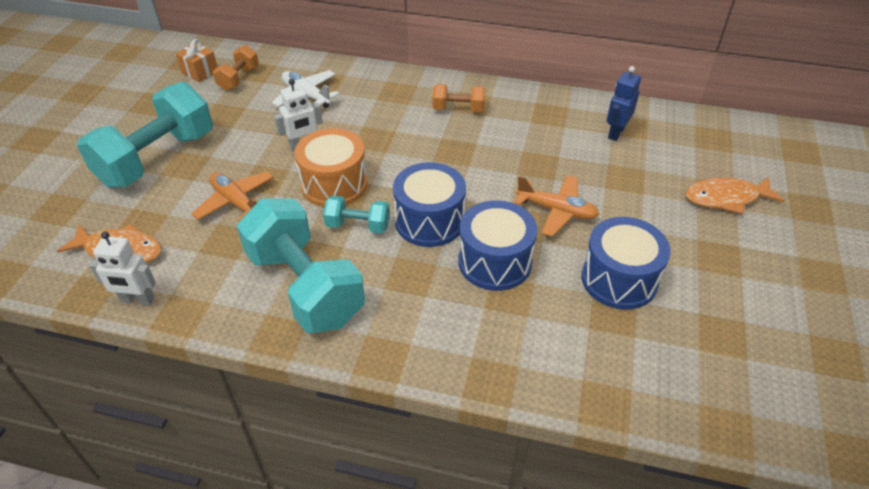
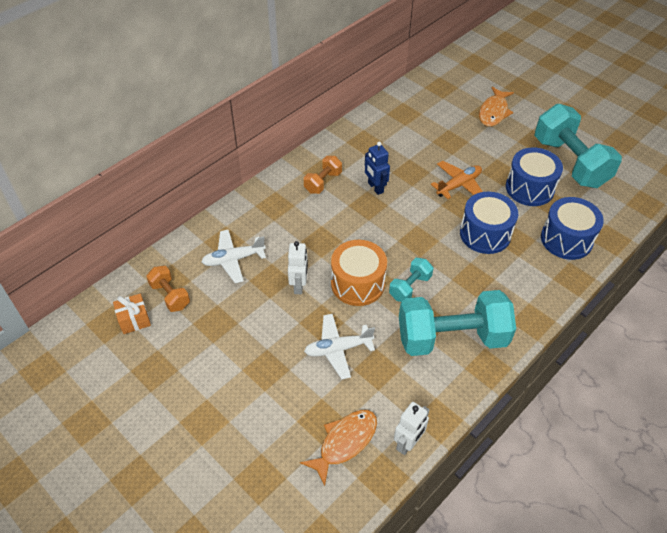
camera: 60 degrees left, 5 degrees up
(157, 158) = (243, 387): turquoise dumbbell -> turquoise dumbbell (570, 162)
(236, 202) = (338, 349): orange plane -> white plane
(429, 221) = (429, 248): blue drum -> blue drum (566, 239)
(615, 133) = (406, 123): blue robot -> blue robot (375, 188)

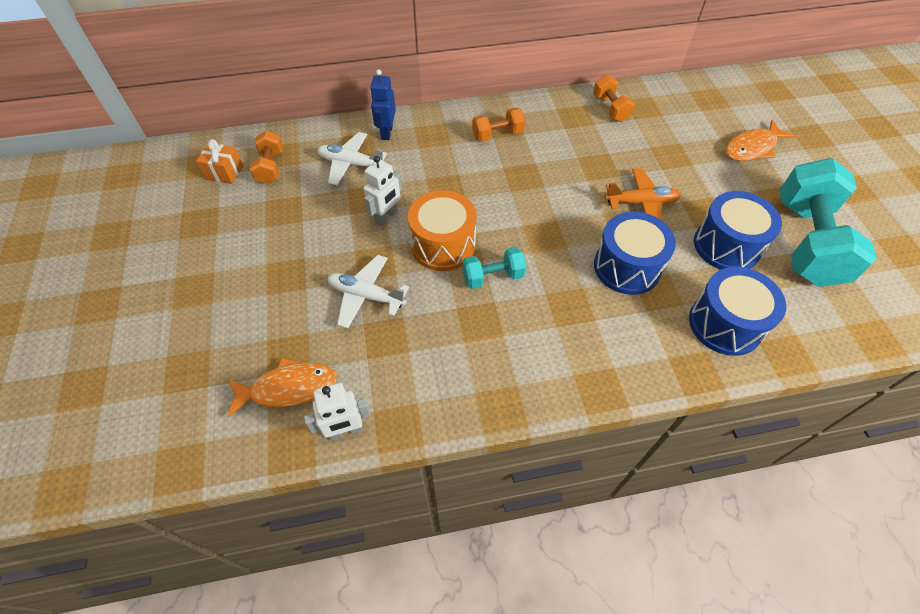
camera: 35 degrees right, 5 degrees up
(375, 188) = (546, 164): blue robot -> blue robot (386, 132)
(383, 124) = (610, 108): none -> orange dumbbell
(451, 338) = (490, 353): turquoise dumbbell -> none

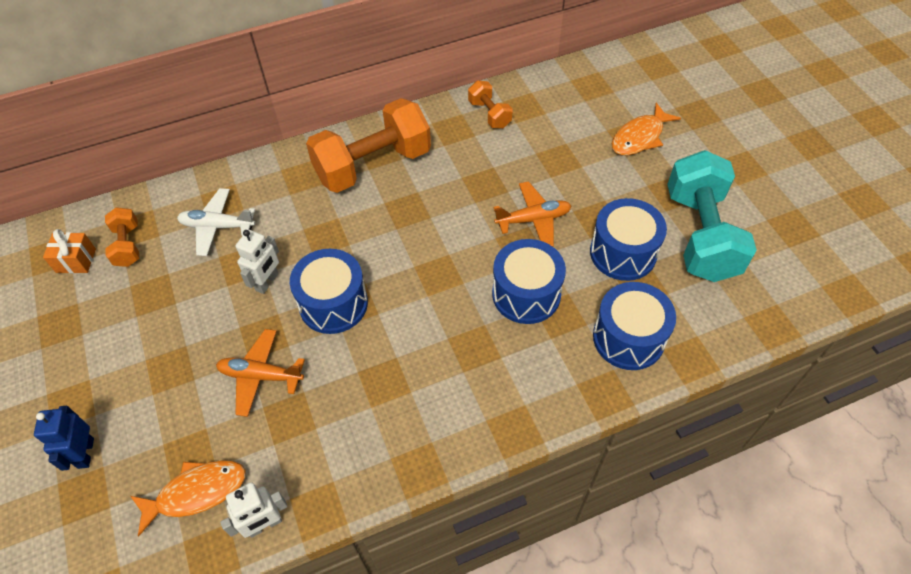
camera: 10 degrees left, 0 degrees up
(366, 296) = (260, 376): white plane -> orange plane
(386, 132) = (250, 182): blue robot -> blue robot (85, 453)
(443, 245) = (333, 303): orange drum -> blue drum
(493, 277) = (391, 330): turquoise dumbbell -> none
(497, 135) = (373, 165): orange dumbbell -> orange dumbbell, size x2.11

